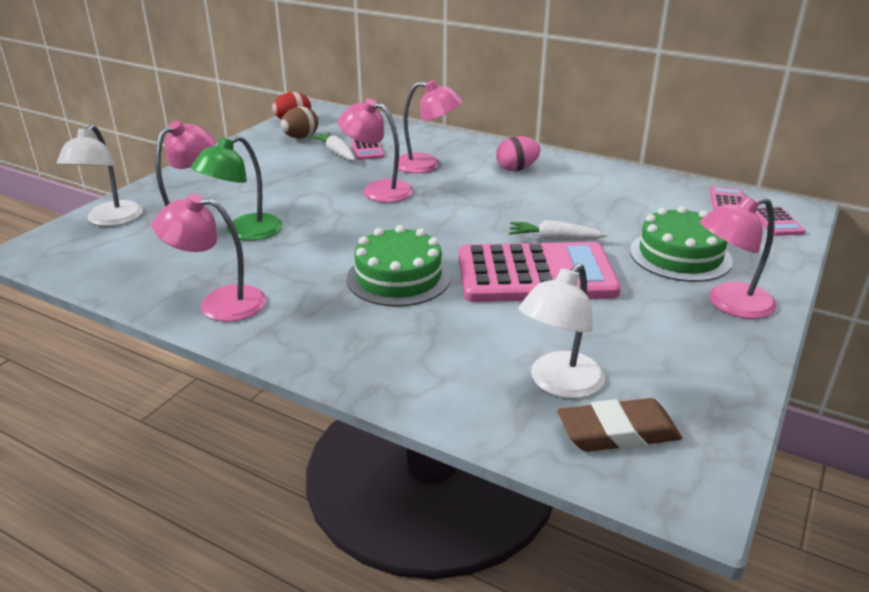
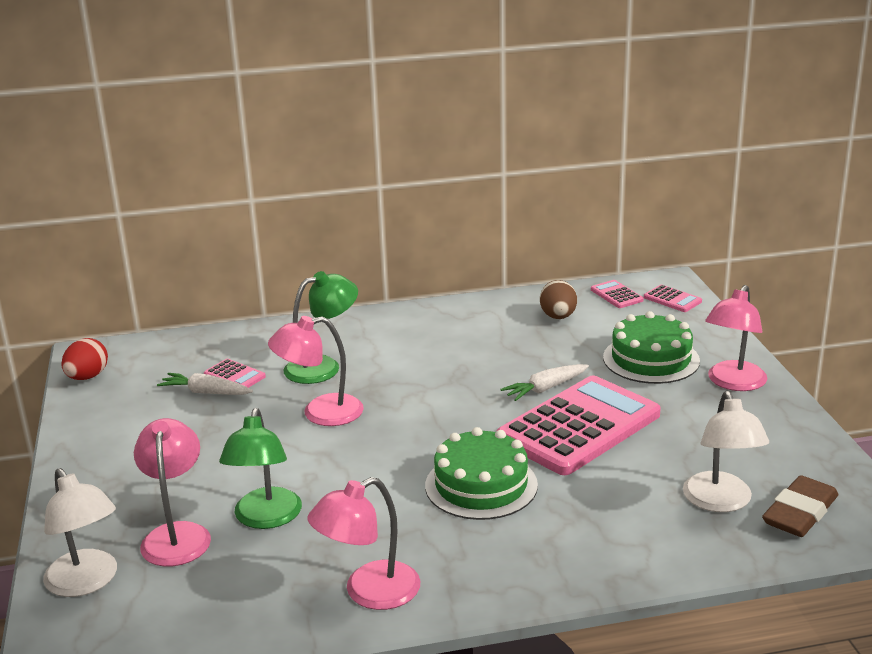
camera: 40 degrees left, 5 degrees down
(300, 137) = (133, 392): brown egg -> brown egg (558, 317)
(427, 165) = (323, 366): pink lamp -> green lamp
(516, 169) = (412, 335): pink egg -> none

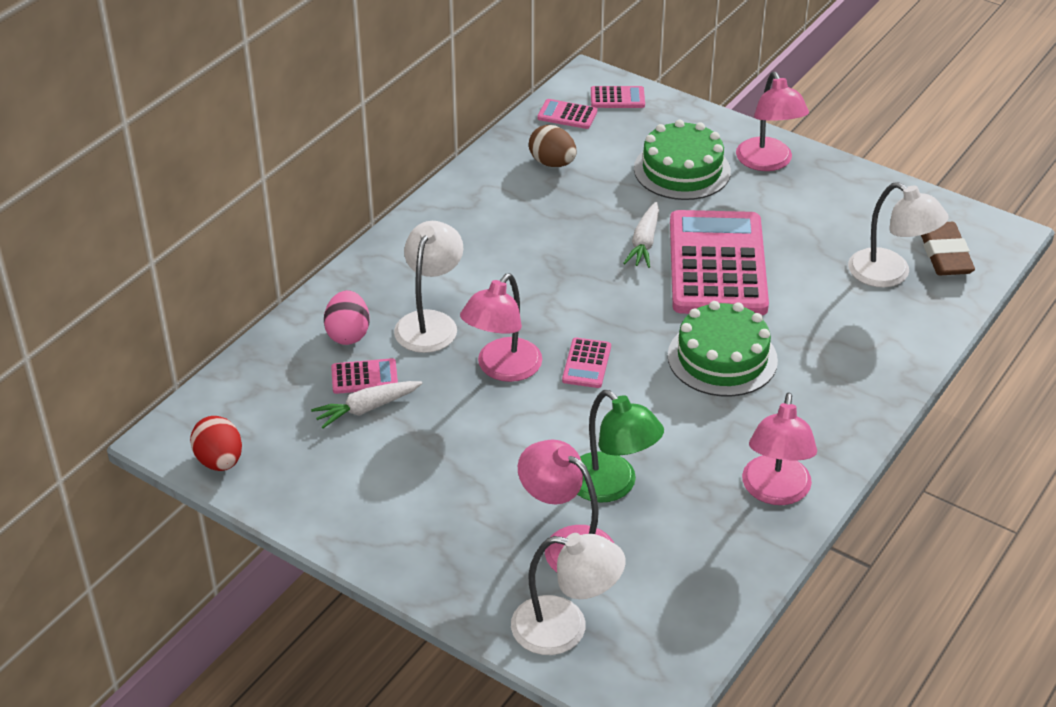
camera: 45 degrees left, 15 degrees up
(266, 350) = (348, 334): none -> pink egg
(323, 366) = (430, 322): green lamp -> white lamp
(379, 438) = (586, 363): none -> pink calculator

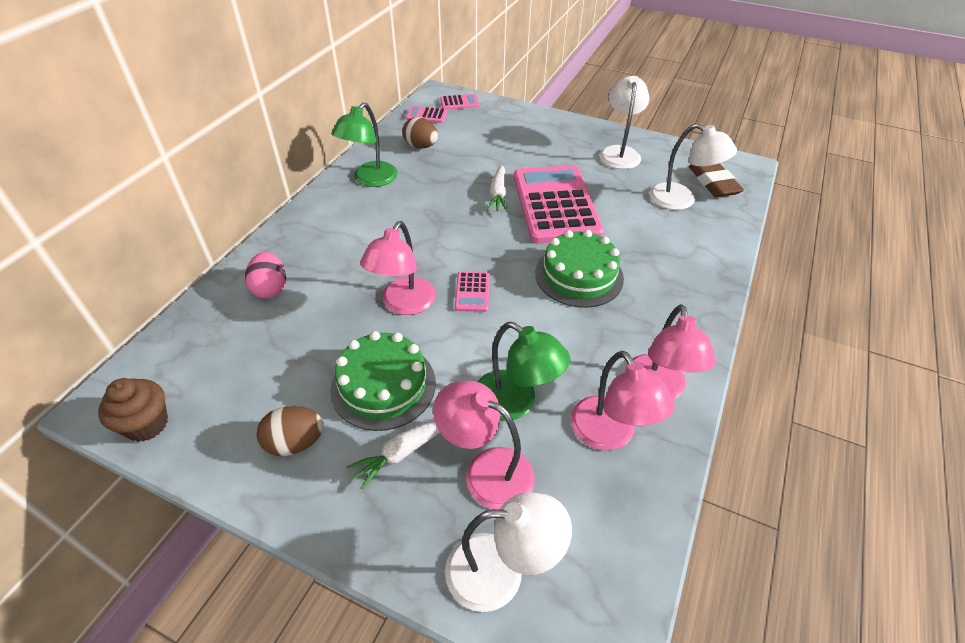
camera: 10 degrees left, 5 degrees up
(220, 461) = (147, 424): red egg -> brown cupcake
(364, 377) = (285, 325): pink calculator -> none
(367, 408) = (288, 354): white carrot -> white carrot (403, 452)
(372, 496) = (295, 443): none -> brown egg
(430, 322) = (339, 271): white lamp -> white lamp (619, 152)
(478, 206) = (370, 179): none -> green lamp
(682, 170) = (514, 143): green cake -> green cake (383, 385)
(768, 162) = (571, 134): pink lamp -> pink lamp (609, 434)

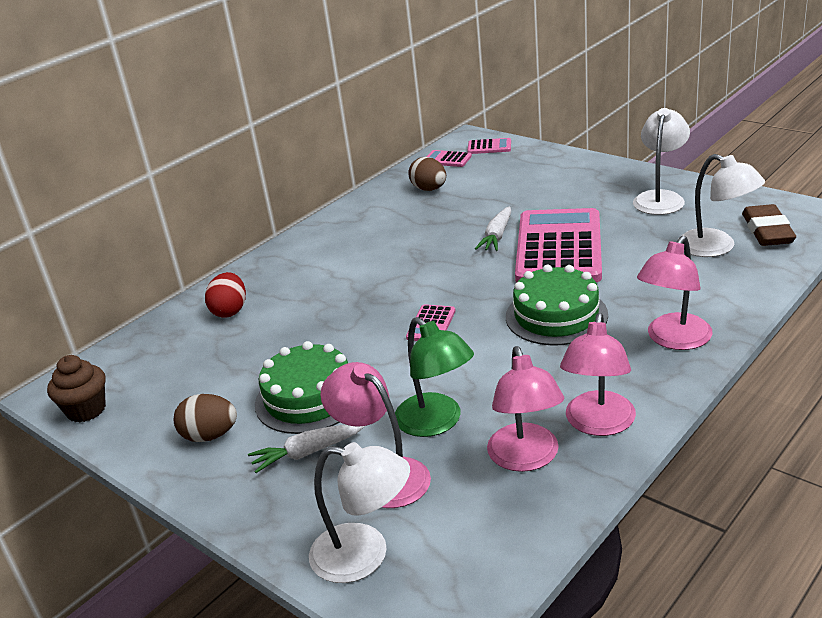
camera: 20 degrees right, 15 degrees down
(270, 288) = (230, 311): pink egg -> red egg
(370, 179) = (362, 219): green lamp -> none
(403, 304) = (355, 331): pink lamp -> pink lamp (673, 340)

